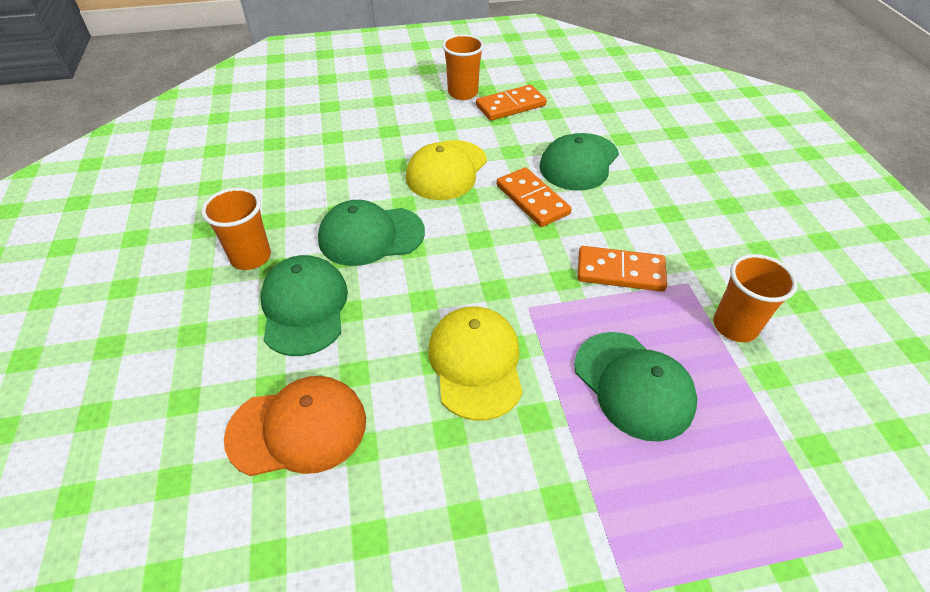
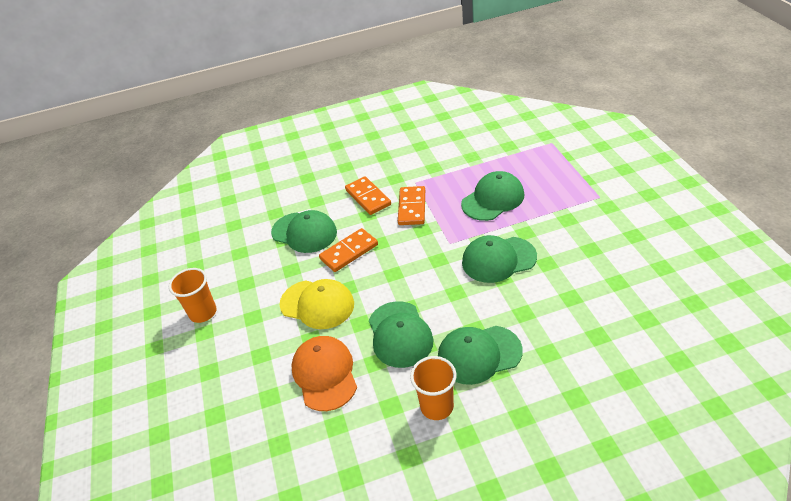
camera: 90 degrees left, 5 degrees down
(298, 428) = (571, 329): orange cap -> orange cap (325, 374)
(476, 363) = (498, 259): yellow cap -> green cap
(510, 106) = (227, 278): orange domino -> orange domino (368, 197)
(735, 326) = (443, 166): orange cup -> none

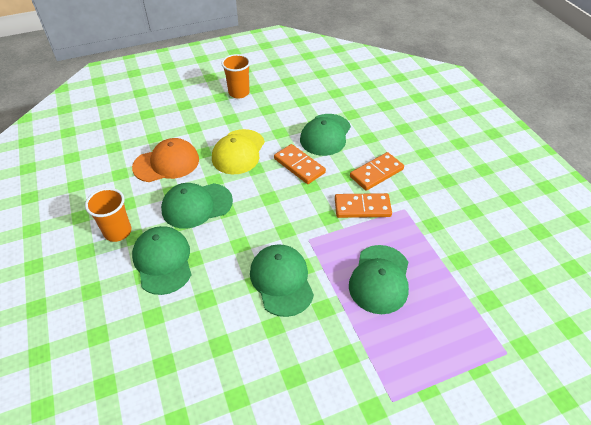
camera: 80 degrees right, 5 degrees up
(493, 199) = (379, 279): green cap -> green cap turned 60 degrees clockwise

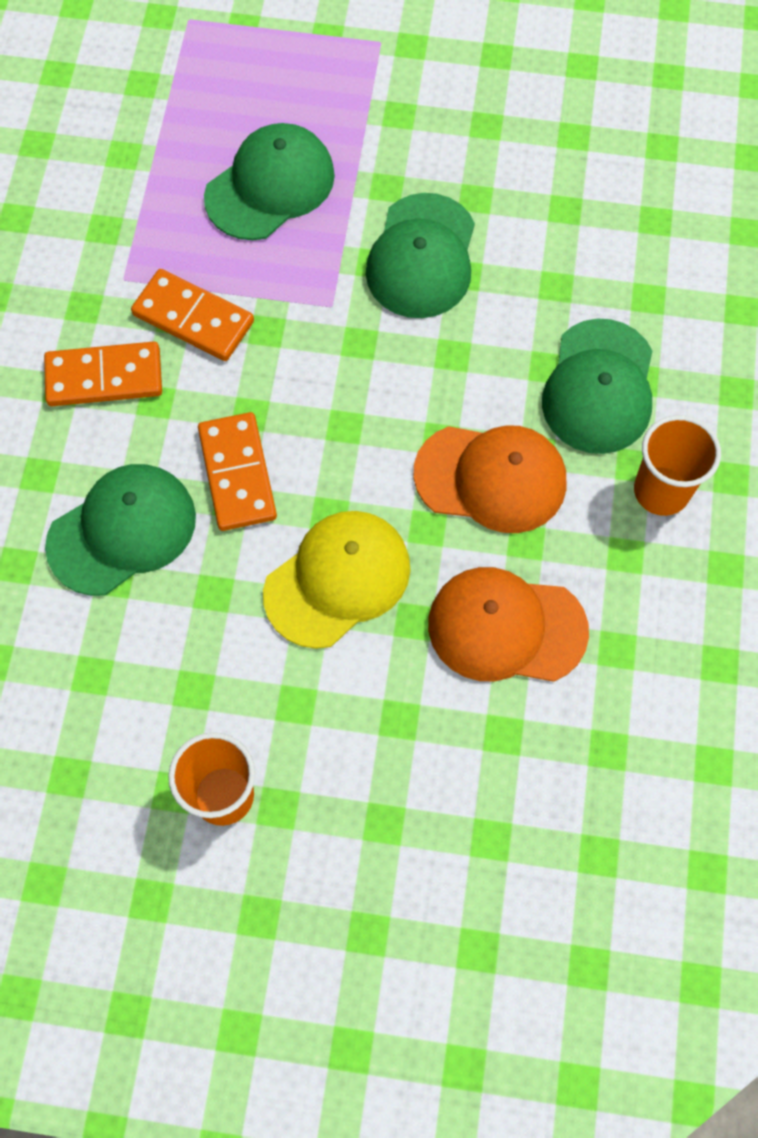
camera: 150 degrees left, 20 degrees up
(196, 205) = (491, 478): green cap -> orange cap

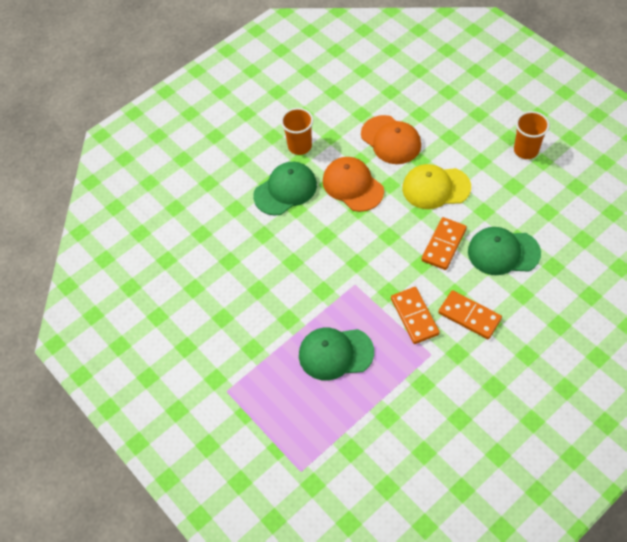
camera: 135 degrees left, 10 degrees down
(422, 257) = (302, 279): green cap -> none

